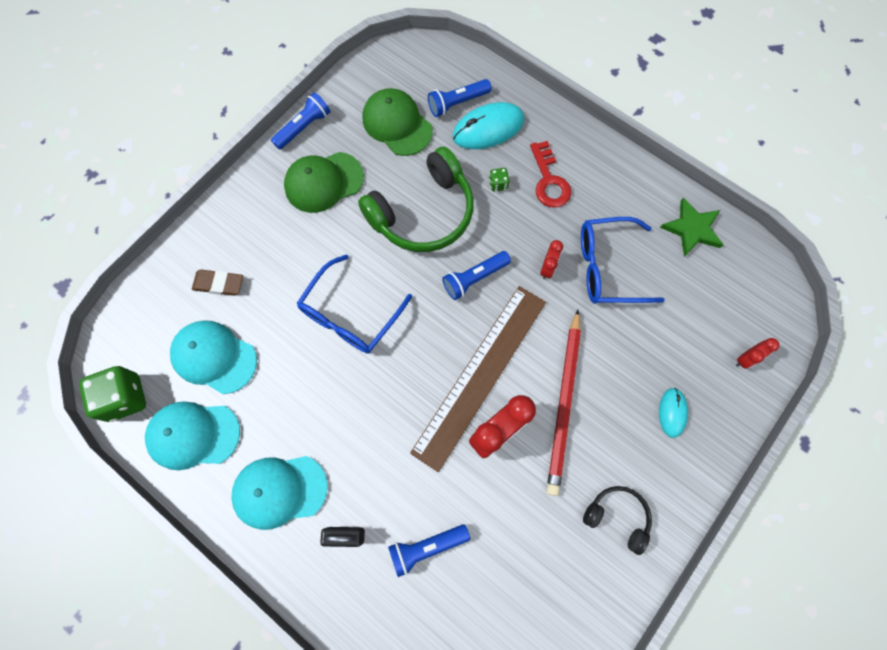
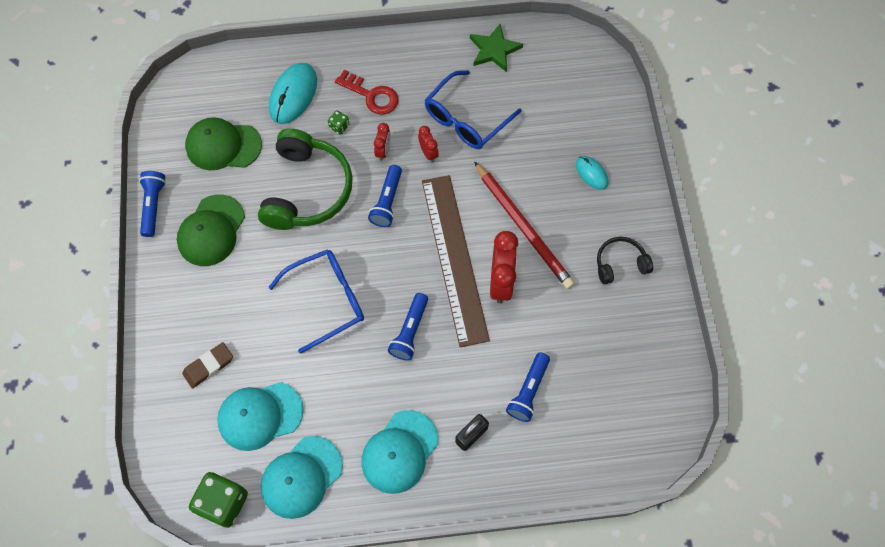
camera: 45 degrees left, 5 degrees down
(350, 314) = (327, 300): blue glasses -> blue glasses turned 105 degrees counterclockwise
(457, 103) = (252, 95): blue flashlight -> blue flashlight (410, 331)
(745, 358) = (602, 103): red clock -> red clock (383, 151)

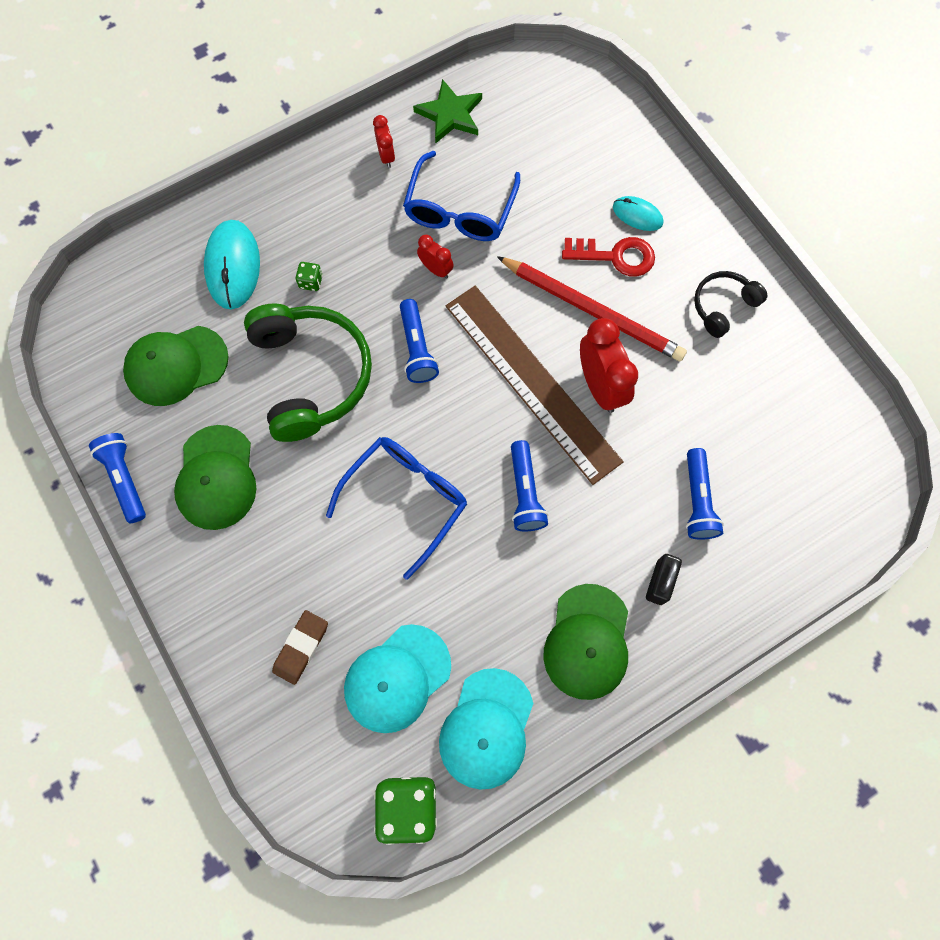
camera: 25 degrees left, 5 degrees up
(372, 95) = (331, 228): red key -> red key (615, 256)
(383, 151) = (380, 289): red clock -> red clock (386, 156)
(399, 452) = (587, 642): turquoise cap -> green cap

